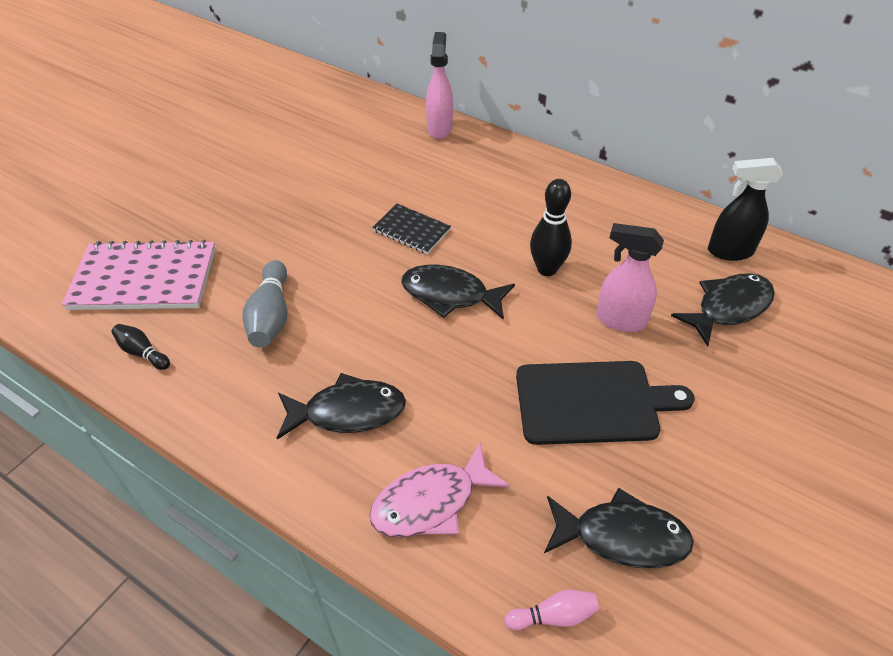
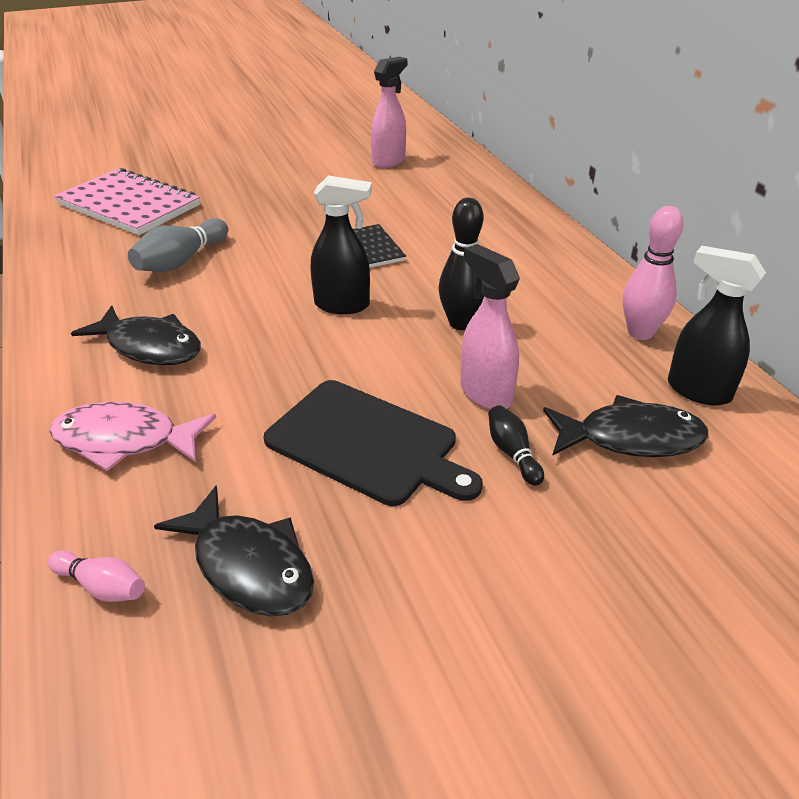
camera: 35 degrees right, 10 degrees down
(142, 352) = (67, 247): black bowling pin -> black bowling pin (512, 453)
(439, 128) = (493, 189): pink spray bottle -> pink spray bottle (389, 161)
(450, 295) = (343, 305): black fish -> black spray bottle
(659, 221) = (640, 333): none -> pink bowling pin

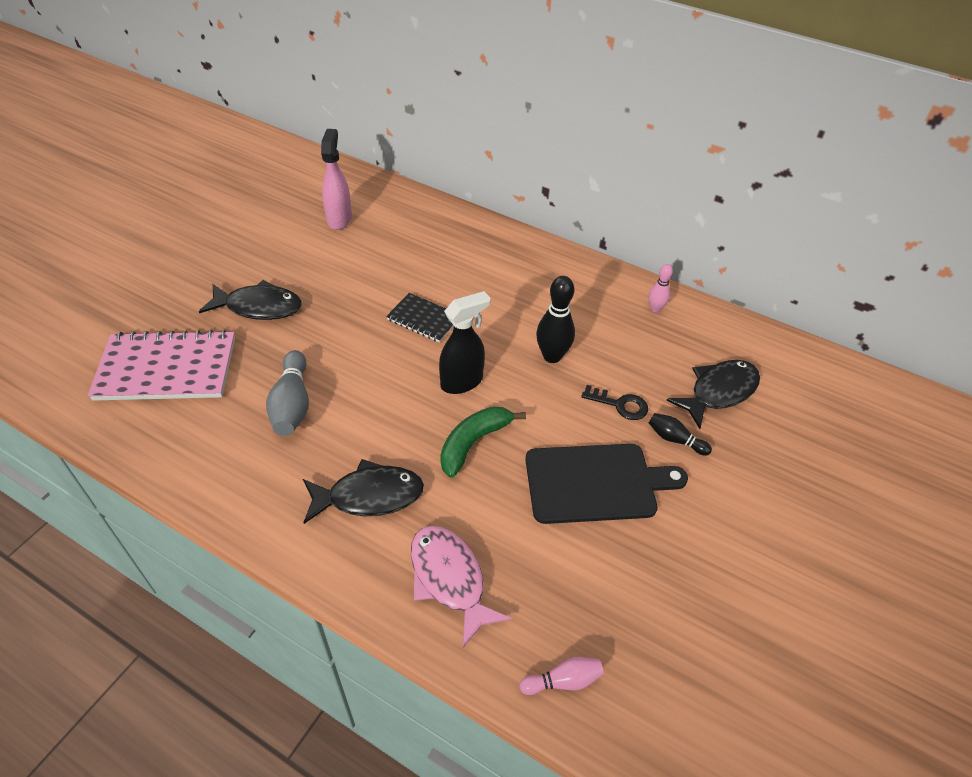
camera: 40 degrees left, 10 degrees up
(125, 440) = (449, 579): pink fish -> pink fish turned 90 degrees clockwise
(248, 565) = (623, 607): black fish -> black fish (259, 307)
(290, 353) = (473, 443): none -> green banana
(485, 393) = (620, 405): pink spray bottle -> black key
(640, 333) = (655, 309): pink bowling pin -> pink bowling pin, size x0.59
(697, 391) = (719, 338): black spray bottle -> none

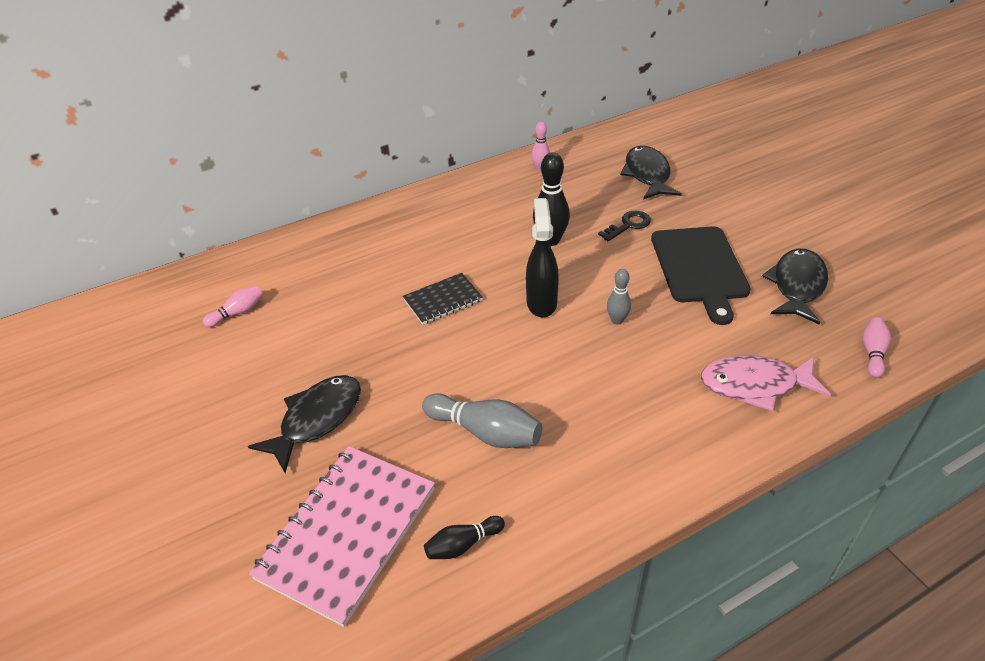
camera: 55 degrees left, 5 degrees down
(339, 219) = (238, 312): pink spray bottle -> pink bowling pin
(369, 496) = (638, 409): black fish -> black fish (797, 286)
(473, 443) = (617, 320): green banana -> grey bowling pin
(595, 483) = (699, 268): black cutting board -> black cutting board turned 150 degrees clockwise
(675, 439) = (680, 213): black bowling pin -> black bowling pin (463, 544)

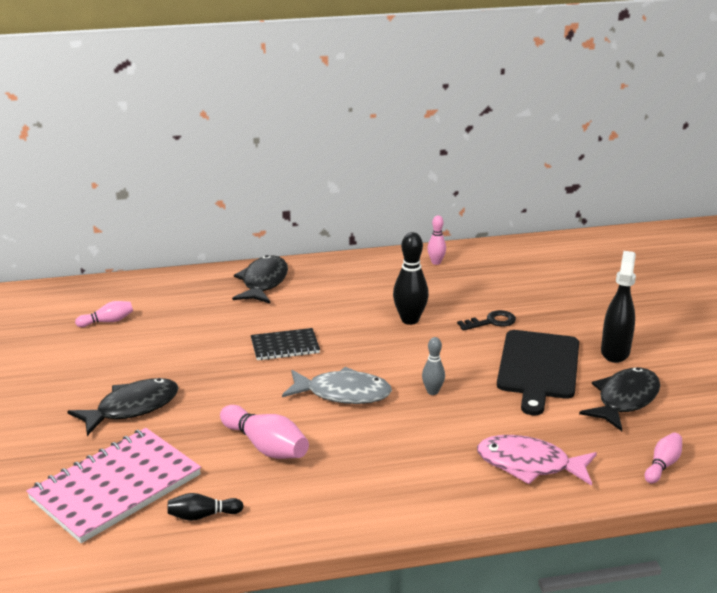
camera: 15 degrees right, 15 degrees down
(485, 432) = (266, 446): grey bowling pin -> pink bowling pin
(530, 344) = (343, 393): none -> grey fish
(541, 303) = (372, 365): black spray bottle -> black spray bottle (615, 352)
(647, 175) = (537, 285): black fish -> black fish (263, 282)

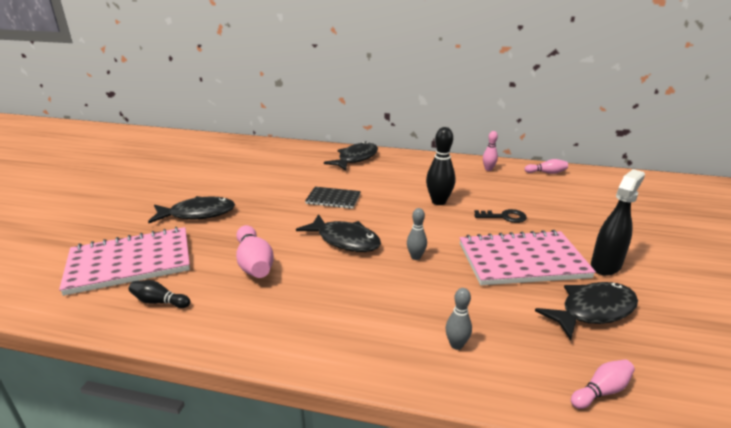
camera: 25 degrees right, 0 degrees up
(107, 321) = (240, 161): pink bowling pin -> pink bowling pin (546, 173)
(343, 393) = (345, 240): grey fish -> black fish
(529, 465) = (456, 345): pink fish -> grey bowling pin
(538, 367) = (522, 261): black cutting board -> pink notebook

